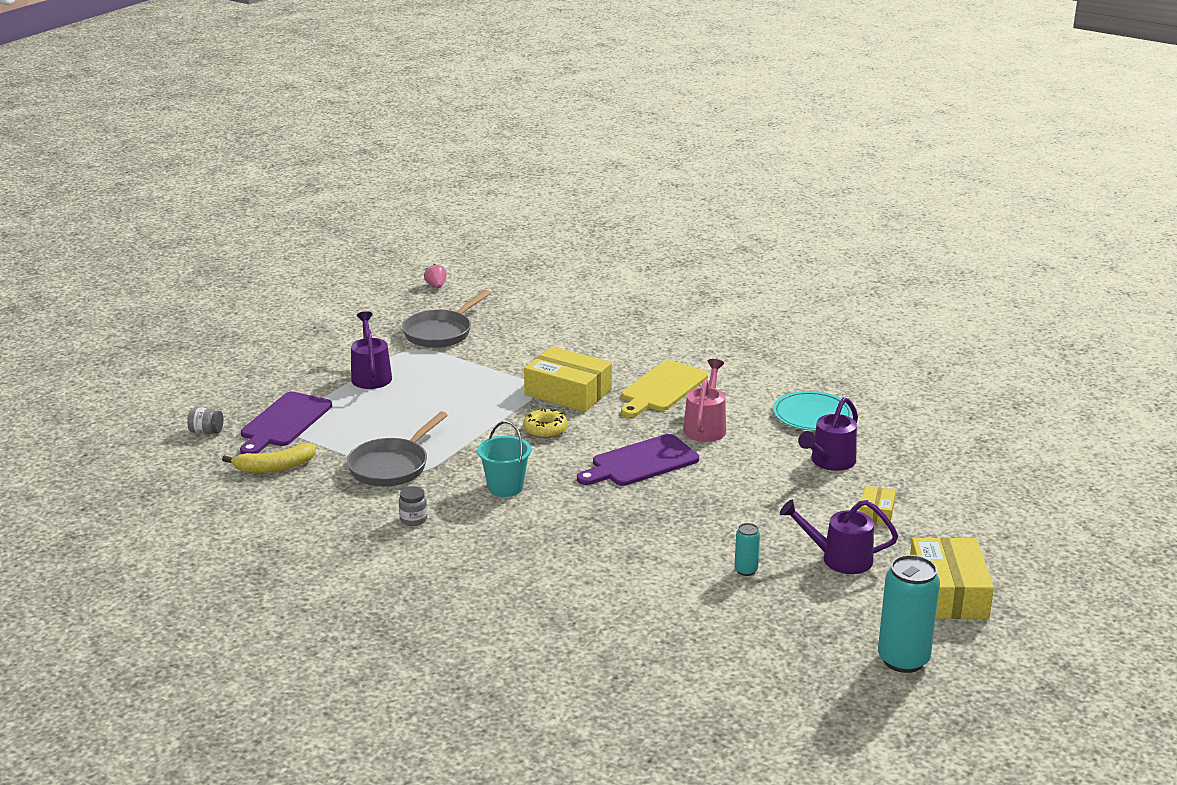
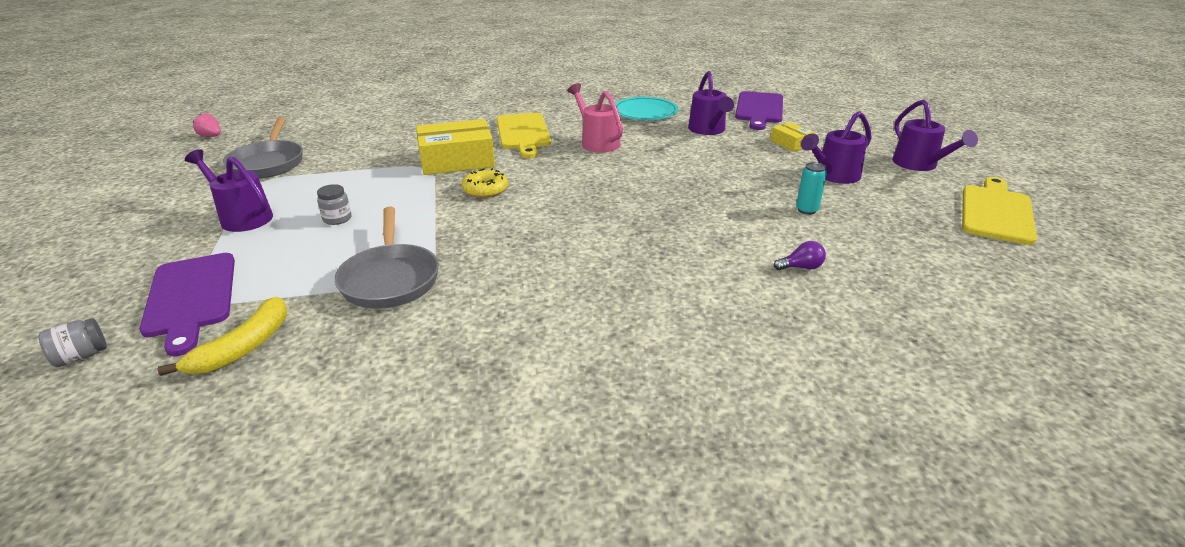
camera: 45 degrees left, 5 degrees up
(413, 519) = (495, 313): grey jar -> grey jar (337, 219)
(505, 487) = (531, 244): turquoise bucket -> none
(641, 462) = (599, 179): purple cutting board -> purple cutting board (759, 109)
(645, 601) = (801, 267): none -> purple light bulb
(903, 660) = (996, 212): turquoise can -> yellow cutting board
(948, 593) = (919, 165): yellow box -> purple watering can

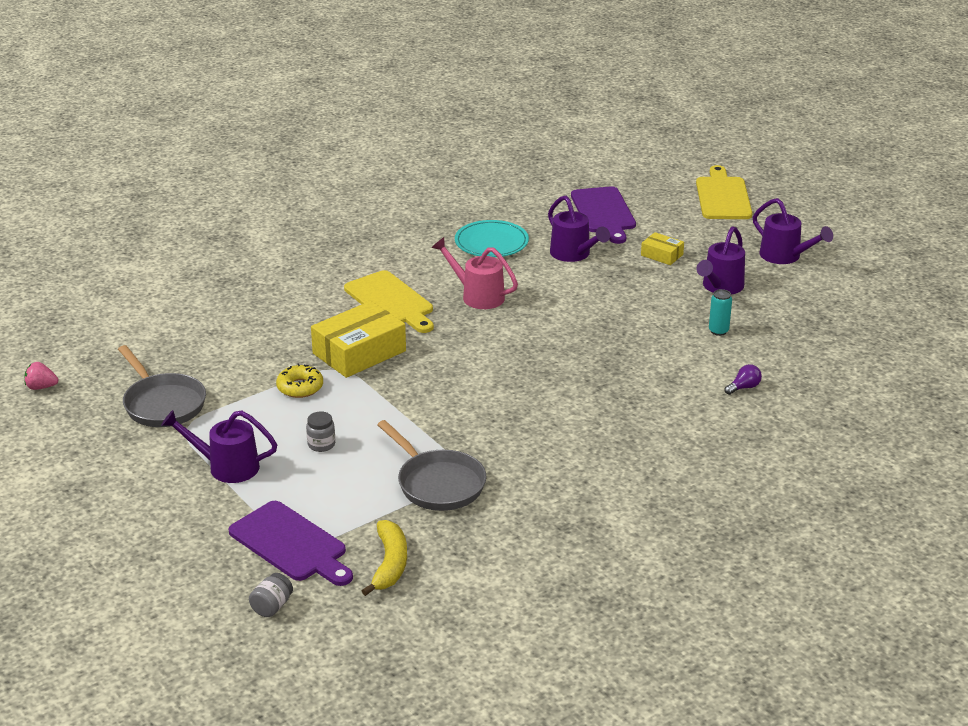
camera: 25 degrees left, 0 degrees up
(485, 190) = (425, 379): yellow donut -> yellow donut (300, 387)
(996, 212) = (862, 296): yellow cutting board -> yellow cutting board (722, 196)

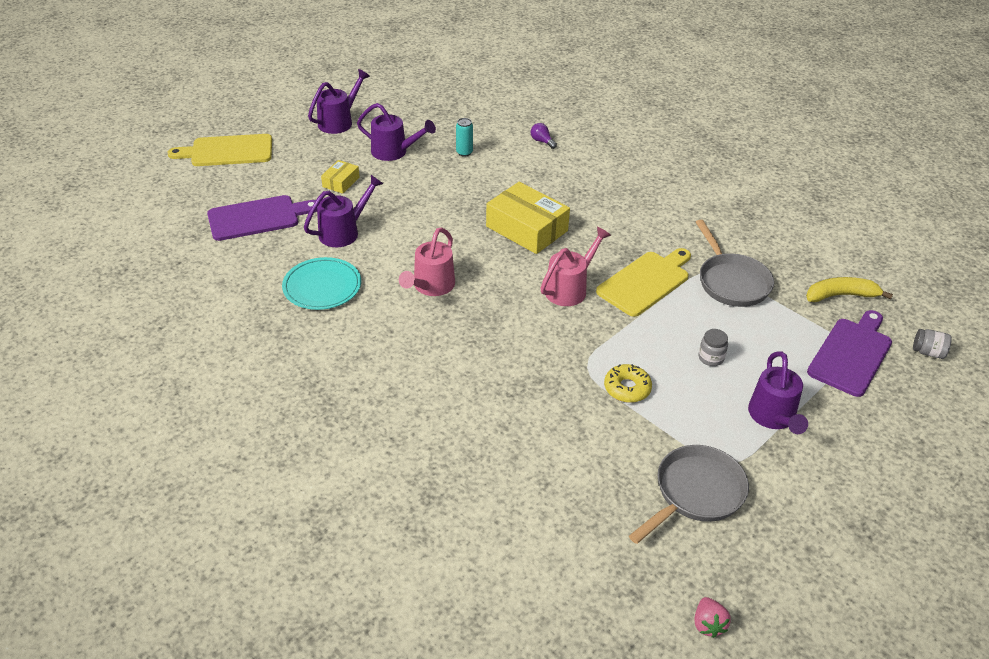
camera: 100 degrees left, 10 degrees up
(359, 352) = (552, 355): yellow box -> yellow box (526, 228)
(391, 301) = (452, 345): yellow cutting board -> yellow cutting board (645, 282)
(437, 483) = (731, 281): grey pan -> grey pan turned 120 degrees clockwise
(454, 374) = (570, 288): none -> pink watering can

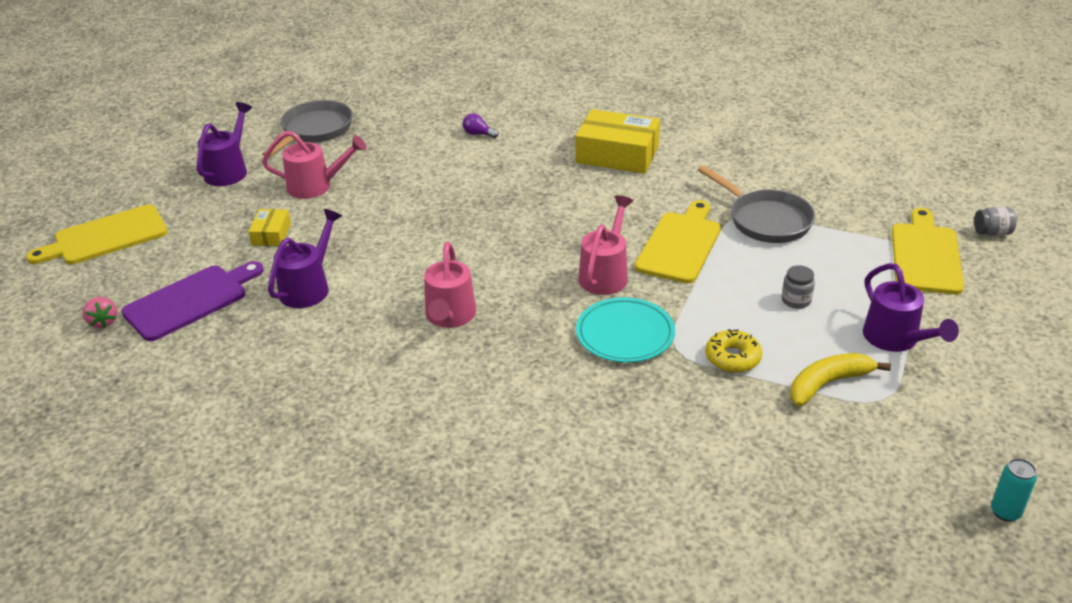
camera: 20 degrees left, 5 degrees down
(322, 286) = (319, 355): turquoise plate -> turquoise plate (625, 334)
(394, 152) = (316, 186): purple watering can -> pink watering can
(464, 152) = (398, 166): turquoise can -> turquoise can (1005, 512)
(526, 228) = (519, 226): yellow box -> yellow box (617, 154)
(695, 493) = (873, 442): grey pan -> grey pan (314, 131)
(708, 624) = (977, 572): pink strawberry -> pink strawberry (103, 322)
(841, 295) = (877, 203): yellow banana -> yellow banana (828, 384)
(851, 354) = (925, 255): purple cutting board -> yellow cutting board

